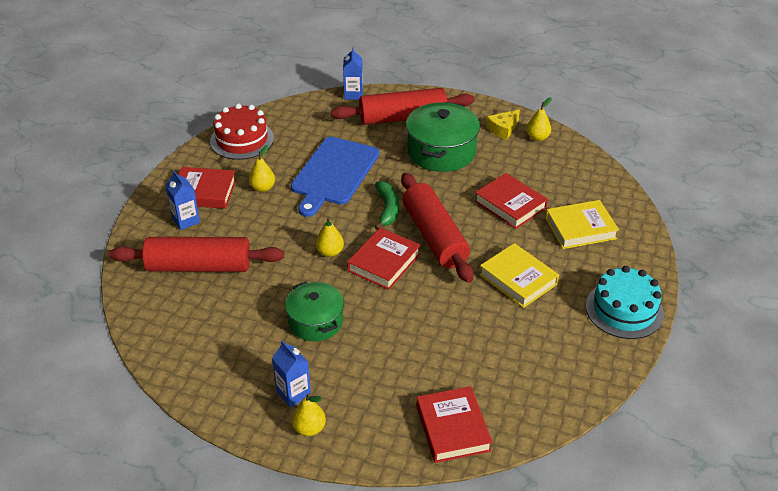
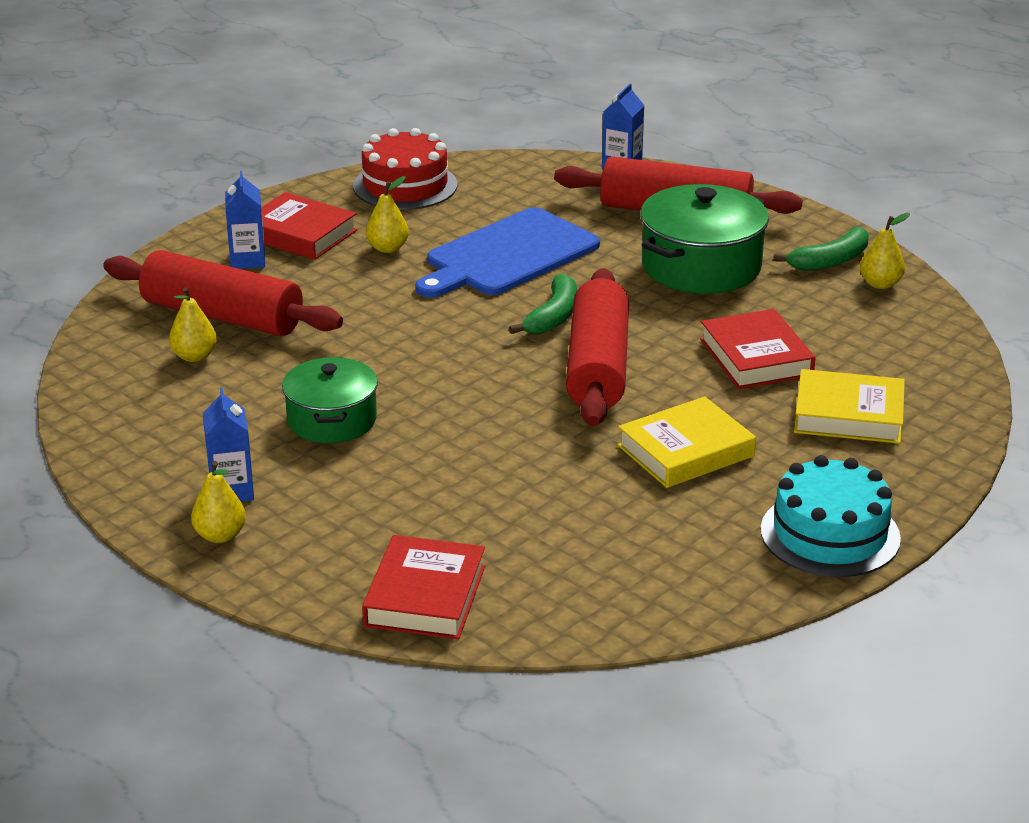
camera: 25 degrees right, 10 degrees down
(330, 252) = (421, 346): yellow pear -> yellow pear (194, 356)
(384, 262) = (492, 378): red book -> none
(503, 129) = (830, 260): yellow cheese -> green banana
(518, 279) = (685, 451): yellow book -> yellow book turned 75 degrees clockwise

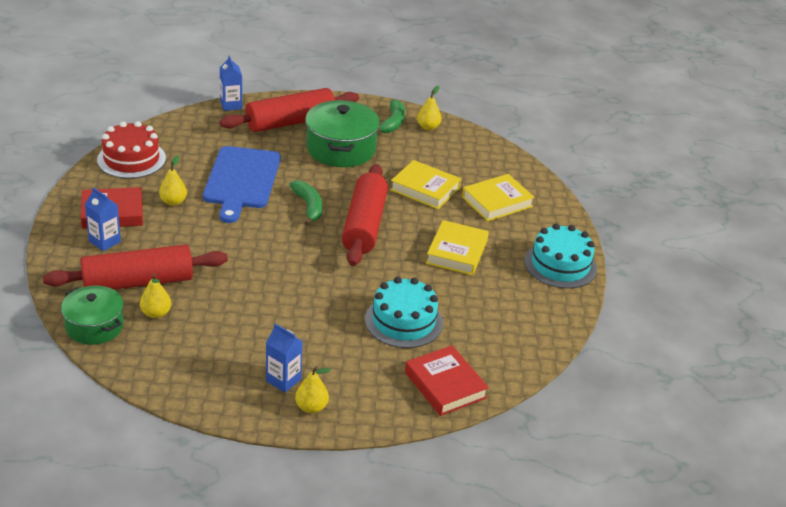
camera: 45 degrees left, 5 degrees up
(332, 420) = (279, 315): green pot -> green pot (94, 326)
(482, 498) = (403, 321): none -> turquoise cake
(597, 367) = (364, 225): red rolling pin -> red rolling pin turned 45 degrees clockwise
(756, 357) = (425, 189): red book -> yellow book

